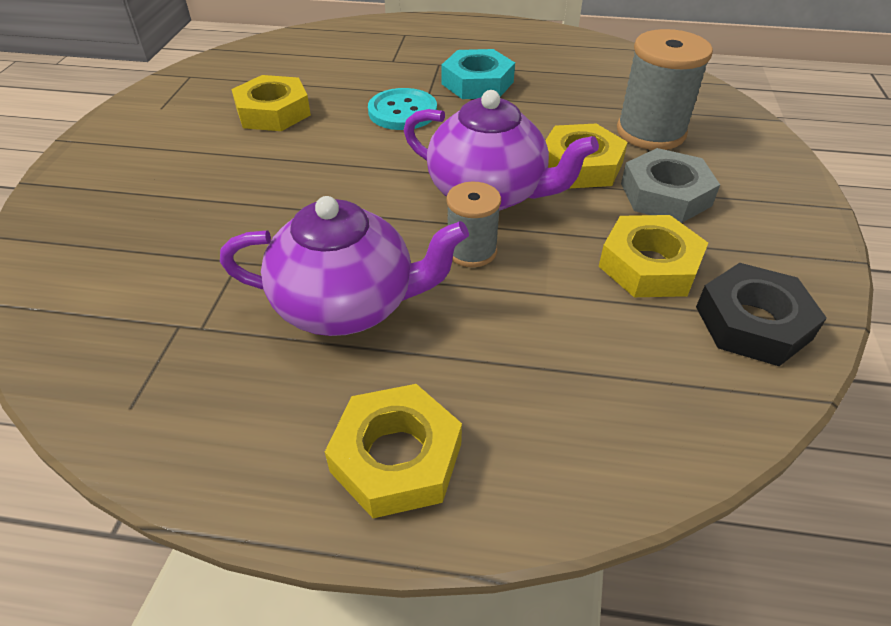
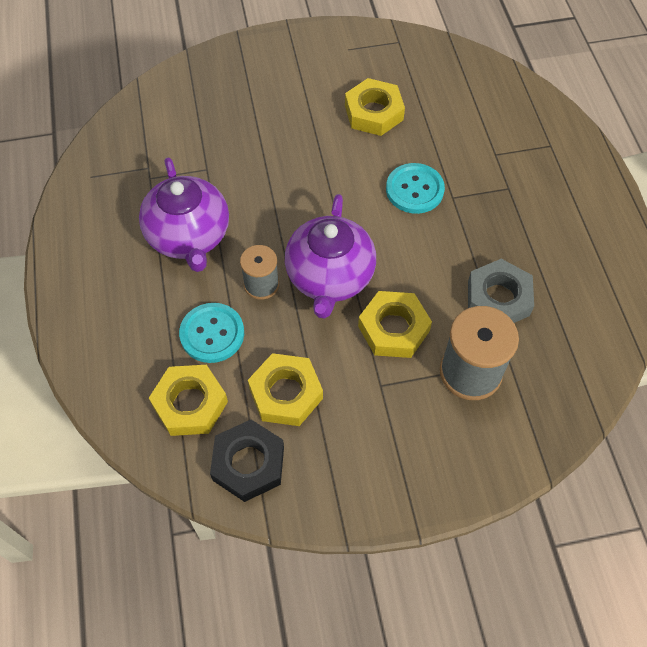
camera: 70 degrees right, 15 degrees up
(396, 457) = (91, 297): yellow nut -> yellow nut (190, 404)
(477, 83) = (489, 225): turquoise nut -> none
(532, 315) = (212, 334): none -> turquoise button
(665, 194) = (378, 394): grey nut -> grey nut (498, 298)

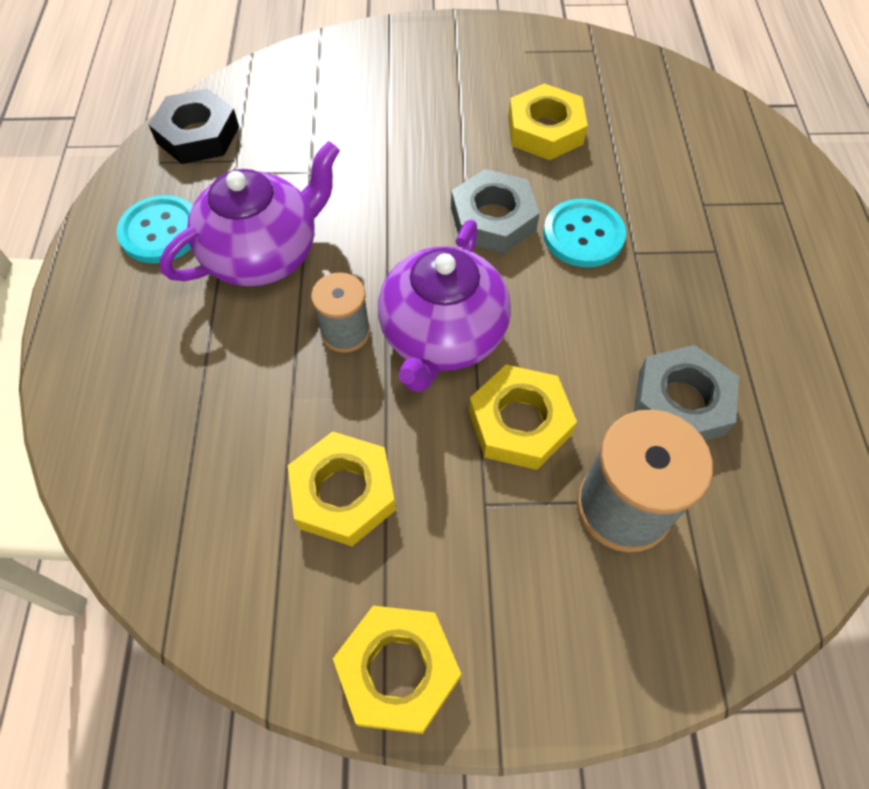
camera: 10 degrees right, 0 degrees up
(189, 236) = (264, 254): purple teapot -> purple teapot turned 120 degrees counterclockwise
(190, 404) = (203, 485): yellow nut -> yellow nut (398, 671)
(212, 334) = (261, 390): turquoise button -> turquoise button (161, 231)
(248, 463) = (264, 592): black nut -> black nut (198, 135)
(348, 187) = (493, 219): none -> grey nut

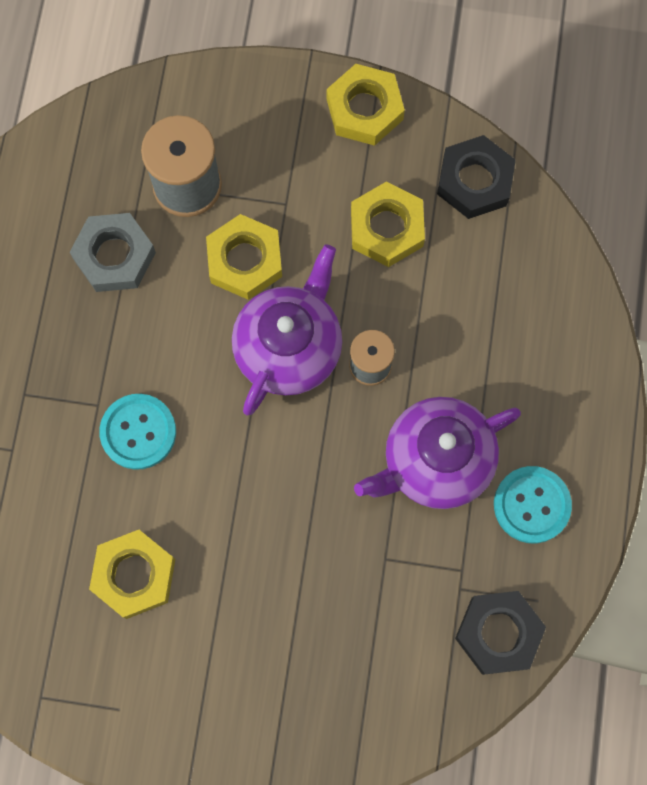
camera: 170 degrees left, 15 degrees up
(224, 581) = (474, 181): none -> black nut
(493, 219) = (217, 466): grey nut -> none

